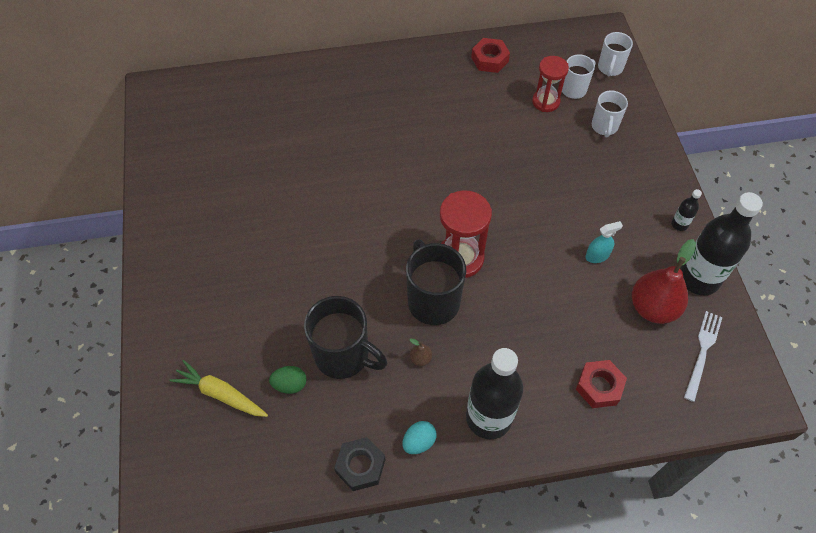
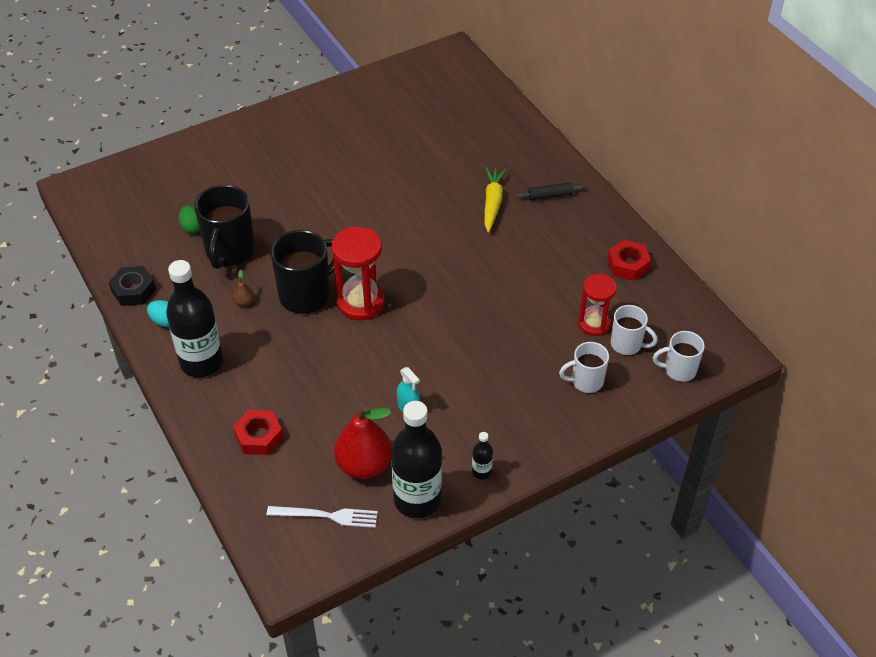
camera: 70 degrees right, 10 degrees down
(220, 394) = (171, 191): yellow carrot -> yellow carrot (492, 203)
(387, 81) = (550, 195): none -> black rolling pin

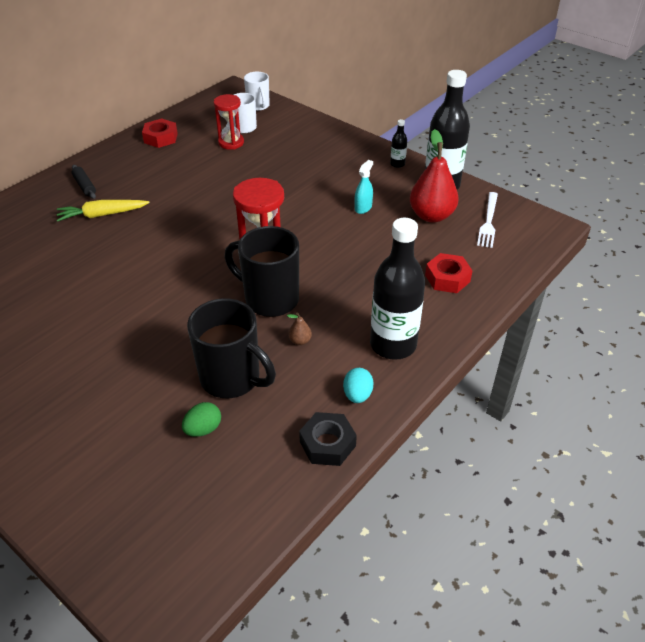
camera: 110 degrees left, 5 degrees down
(229, 252) = (232, 378): black mug -> black mug turned 45 degrees clockwise
(326, 516) = (488, 221): white fork -> white fork turned 150 degrees counterclockwise
(586, 381) = (289, 137): white mug -> none

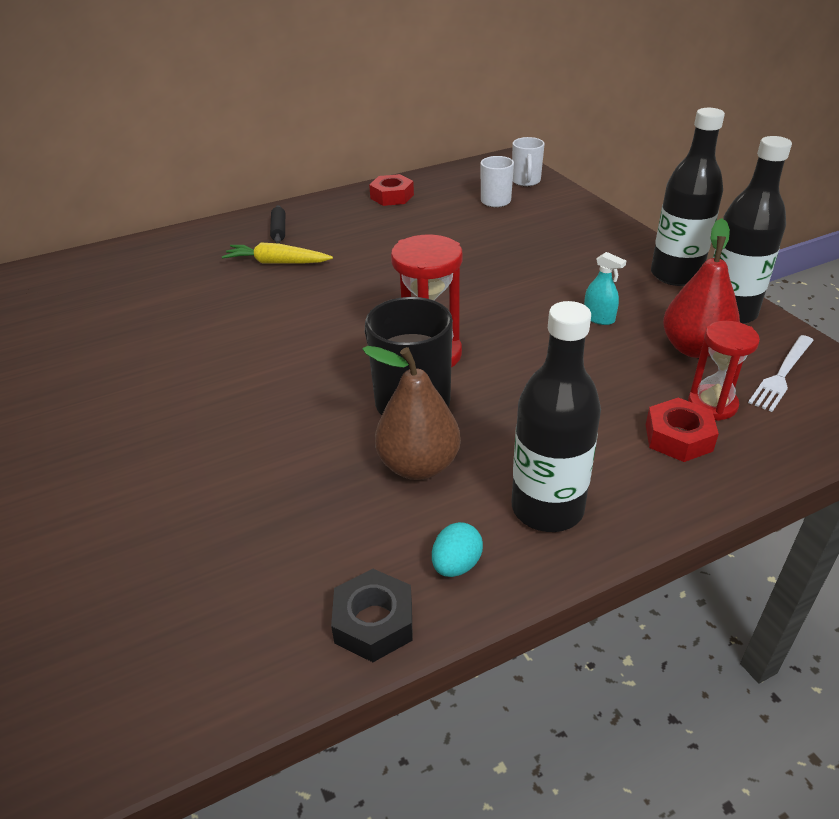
camera: 25 degrees right, 5 degrees down
(203, 429) = (225, 544): green egg -> none
(231, 143) = (470, 214): red hourglass -> red hourglass (712, 405)
(232, 378) = (302, 489): black mug -> none
(300, 341) = (418, 465): brown pear -> brown pear, size x2.46
(363, 208) = (598, 318): turquoise spray bottle -> turquoise spray bottle turned 75 degrees clockwise
(397, 164) = (675, 275): black bottle -> black bottle, size x2.36

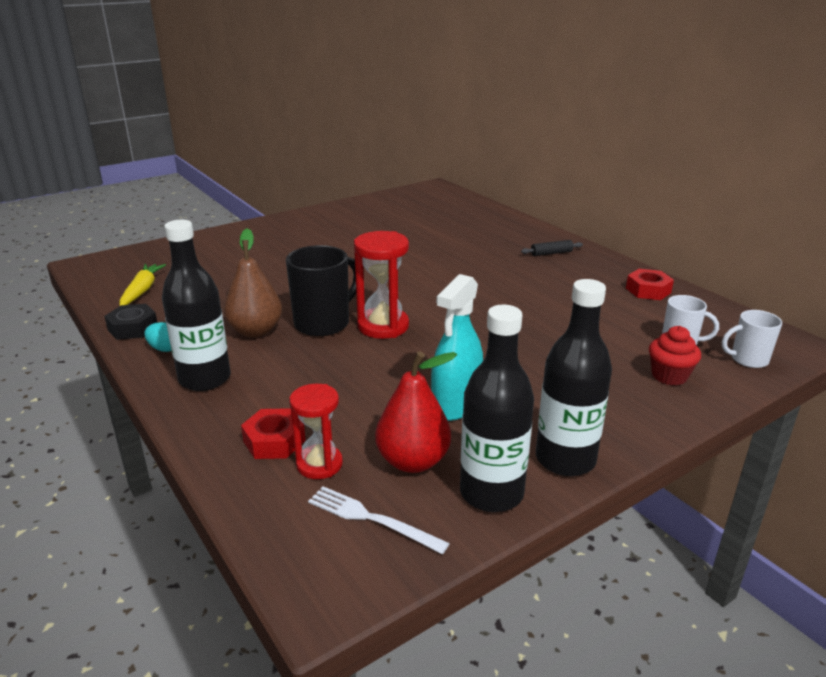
camera: 80 degrees right, 10 degrees down
(277, 262) = (499, 259): yellow carrot -> yellow carrot (142, 291)
(549, 214) = (669, 376): none -> red cupcake
(598, 318) = (456, 404): turquoise spray bottle -> turquoise spray bottle, size x1.95

